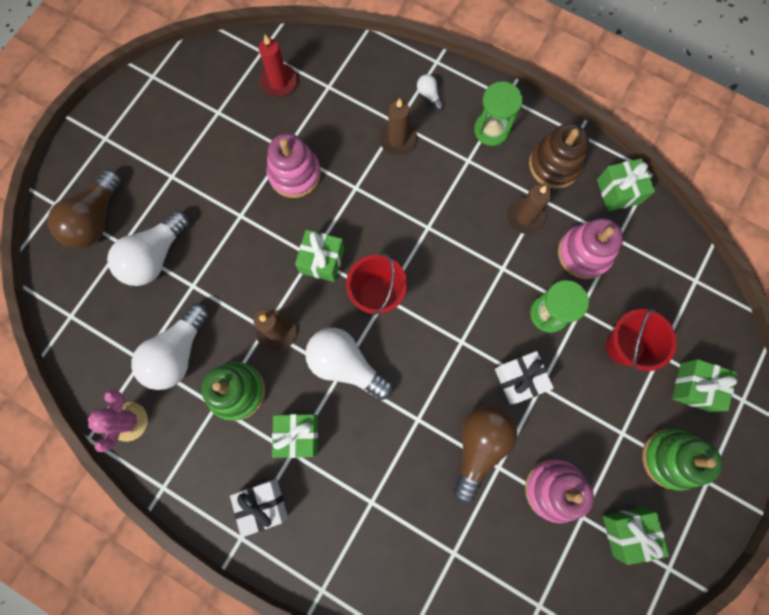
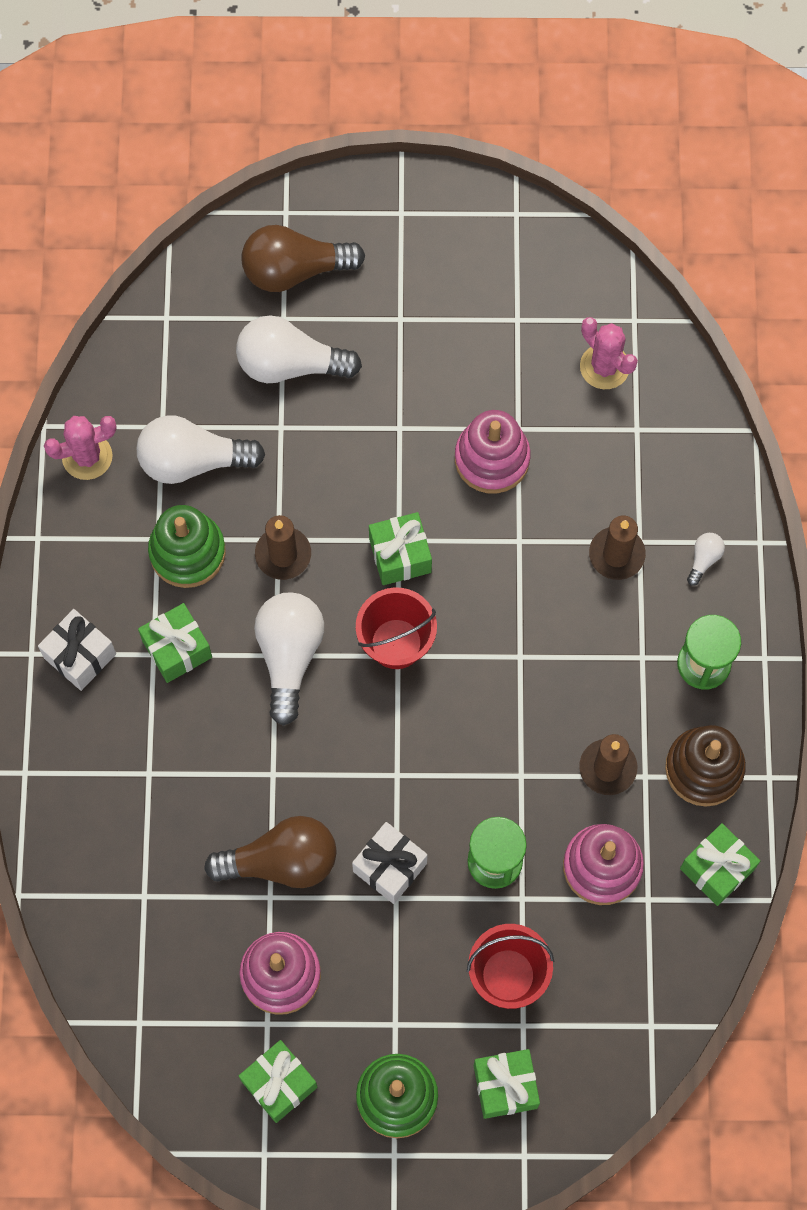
camera: 60 degrees right, 5 degrees down
(279, 82) = (604, 367): red candle -> pink cactus

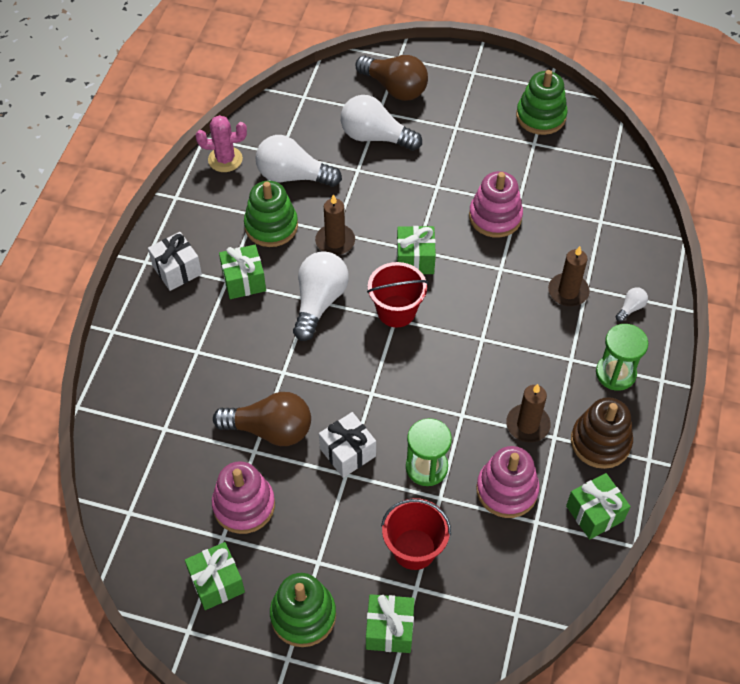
camera: 15 degrees right, 15 degrees down
(294, 270) = (395, 88): brown light bulb -> brown light bulb turned 150 degrees counterclockwise
(516, 270) = (541, 116): none -> green stacking toy
(604, 367) = (587, 181): pink cactus -> none

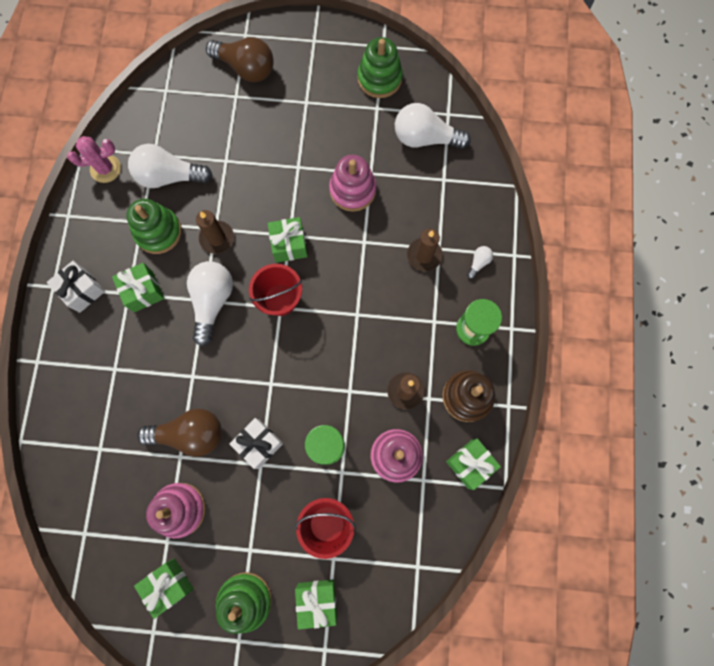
camera: 10 degrees left, 20 degrees up
(375, 137) = (236, 123): white light bulb -> white light bulb (425, 138)

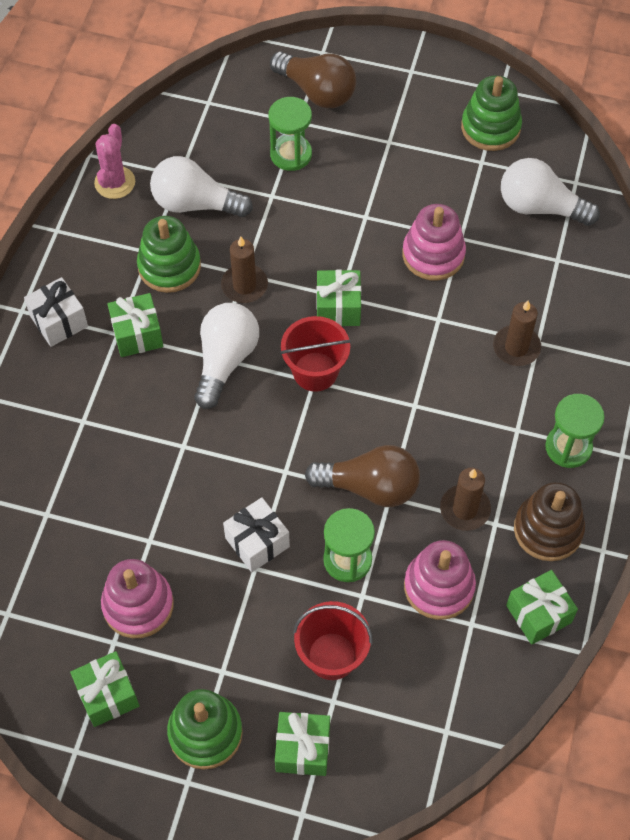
camera: 10 degrees right, 15 degrees down
(105, 169) = (115, 182): pink cactus -> pink cactus turned 75 degrees counterclockwise
(190, 434) = (168, 515): brown light bulb -> brown light bulb (370, 486)
(234, 124) = (291, 154): none -> green hourglass
(478, 263) = (589, 367): white light bulb -> none

